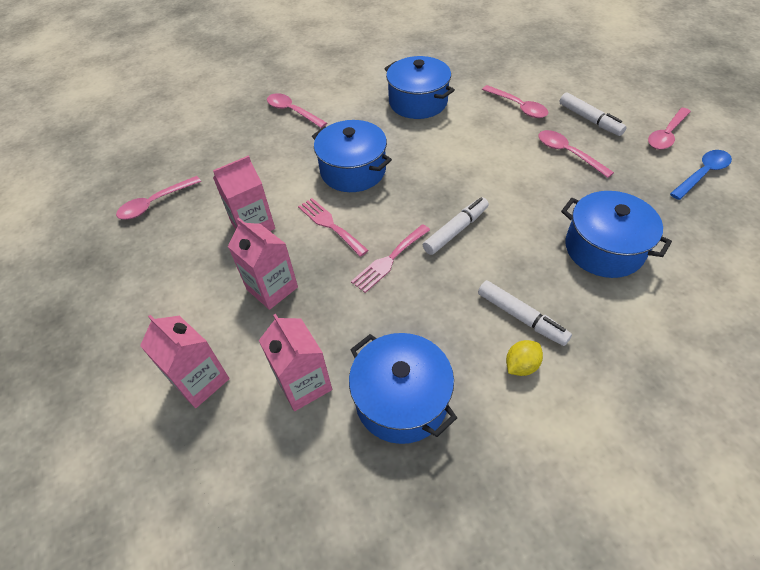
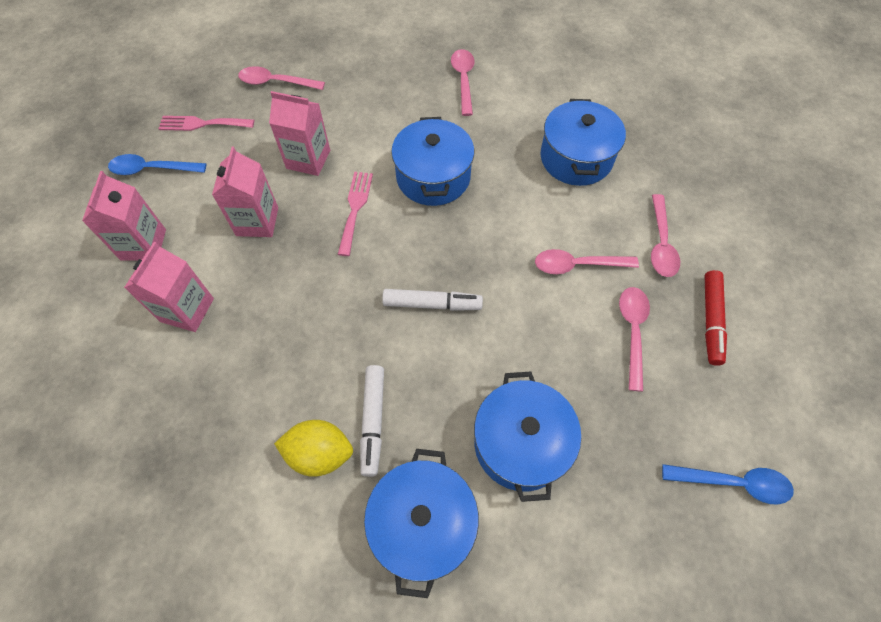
camera: 45 degrees right, 10 degrees up
(129, 331) = (152, 169): none -> blue spoon
(389, 260) = (353, 278): pink fork -> pink fork (202, 124)
(401, 400) = (220, 386): blue pot -> blue pot (423, 524)
(521, 365) = (319, 453): yellow lemon -> yellow lemon, size x1.55
(589, 119) = (711, 320): white marker -> red marker
(666, 134) = (767, 411): pink spoon -> pink spoon (577, 265)

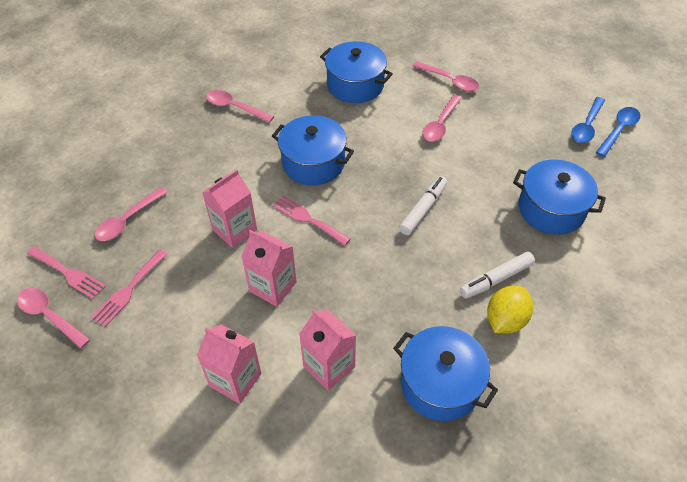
camera: 60 degrees left, 10 degrees down
(152, 169) = (151, 347): blue spoon -> blue spoon (586, 126)
(200, 78) = (68, 273): none -> pink fork
(373, 421) = (496, 279): white marker -> white marker turned 120 degrees clockwise
(423, 524) = (582, 282): blue pot -> blue pot (440, 384)
(632, 331) = (503, 123): pink spoon -> pink spoon (49, 316)
(711, 320) = (515, 87): red marker -> none

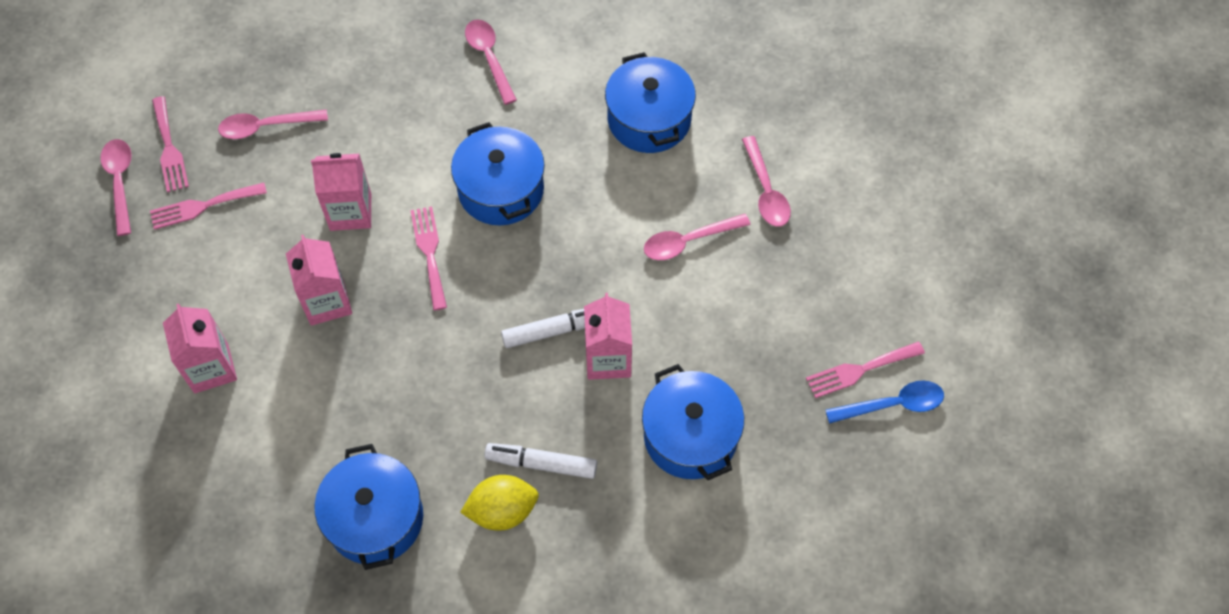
camera: 40 degrees right, 10 degrees up
(329, 366) = (298, 421): pink carton -> pink carton (608, 359)
(586, 126) = (860, 370): blue spoon -> pink fork

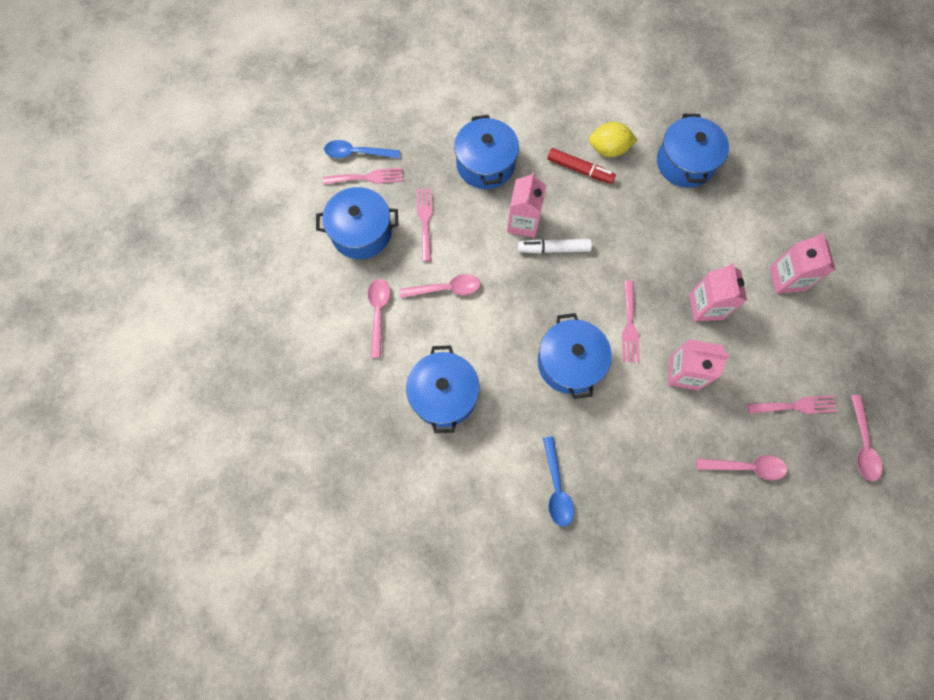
camera: 165 degrees left, 10 degrees up
(169, 148) = (824, 466): pink fork -> pink fork (425, 220)
(489, 58) = (556, 487): pink spoon -> blue spoon
(542, 464) = (579, 169): white marker -> red marker
(833, 288) = (361, 232): none -> blue pot

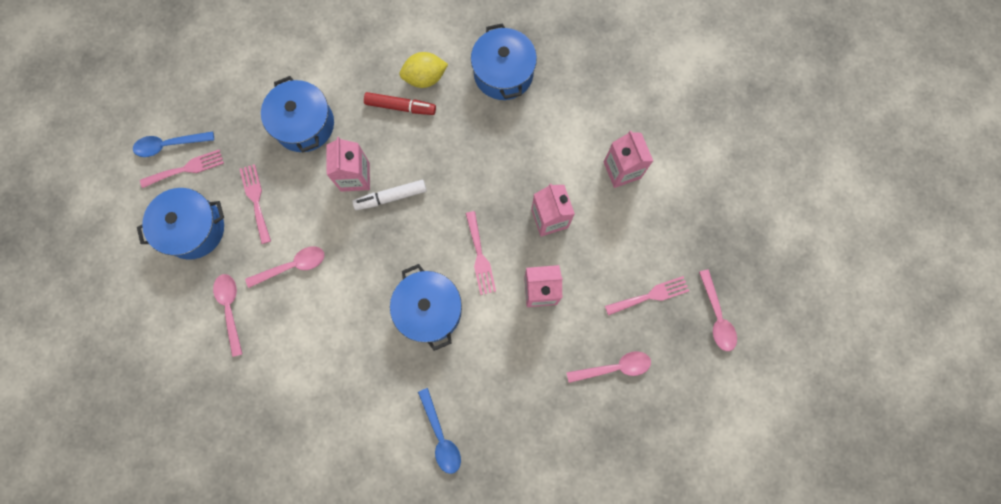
camera: 15 degrees left, 5 degrees up
(444, 394) = (313, 374): blue pot -> none

